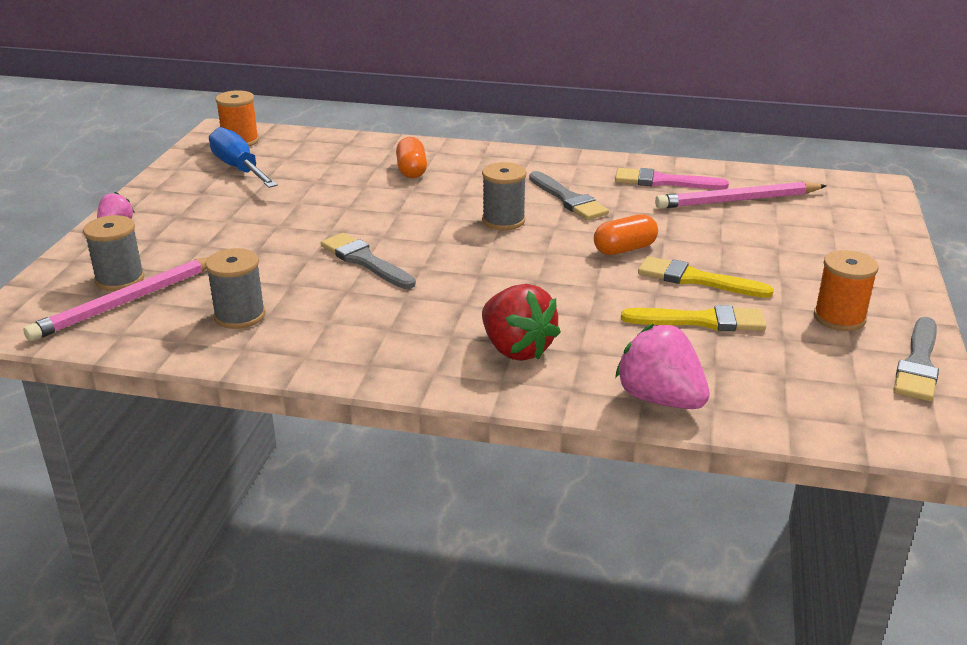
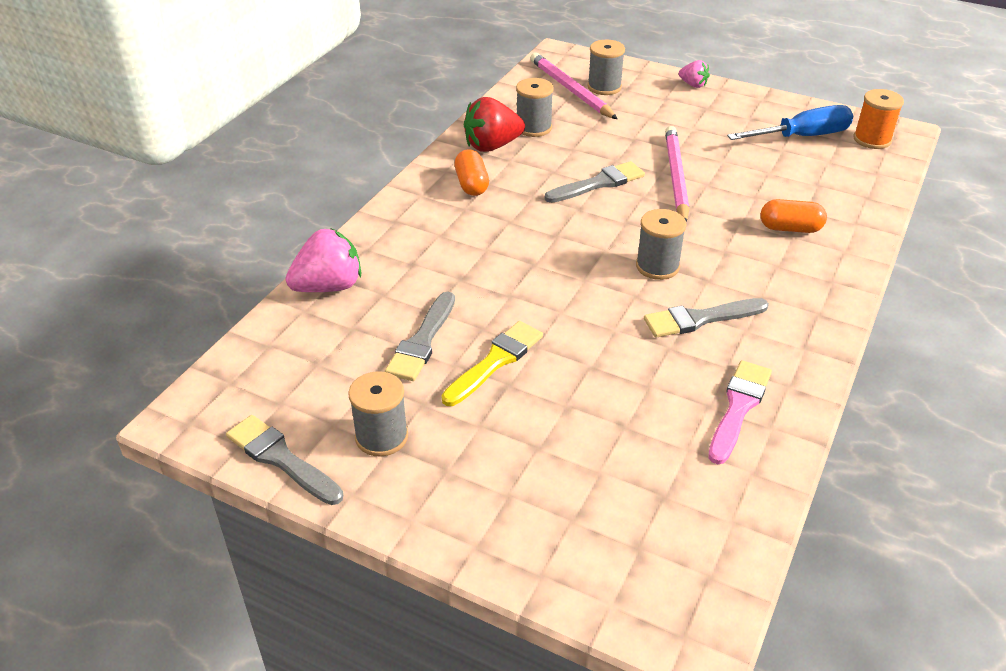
camera: 105 degrees right, 10 degrees up
(516, 349) = (431, 234): red strawberry -> red strawberry (492, 146)
(624, 249) = (573, 330): orange capsule -> orange capsule (471, 184)
(701, 321) = (422, 341): yellow brush -> grey brush
(738, 200) = (672, 458): pink pencil -> pink pencil (676, 177)
(839, 318) = (381, 437): orange spool -> grey spool

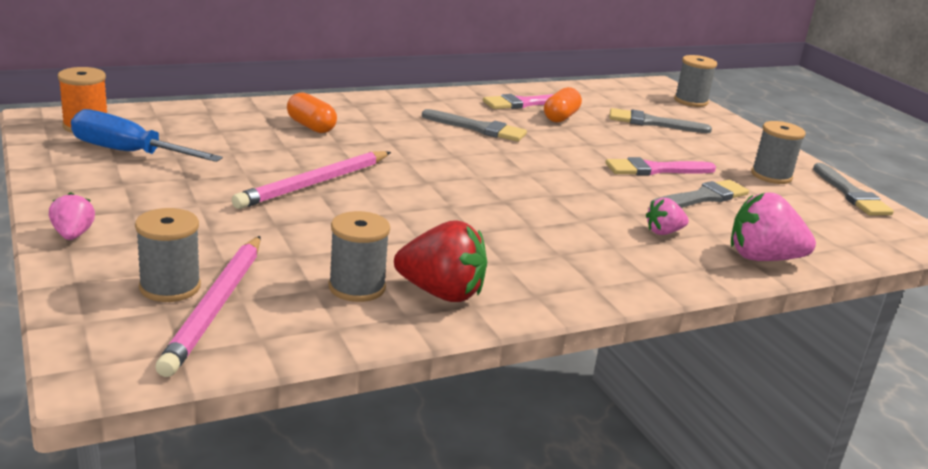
camera: 145 degrees left, 15 degrees down
(419, 272) = (663, 232): none -> pink strawberry
(471, 184) = (524, 269): orange capsule -> orange capsule (561, 117)
(495, 361) = (655, 170): yellow brush -> pink brush
(598, 183) = (394, 211): grey brush -> grey brush (652, 123)
(657, 266) = (455, 154): grey spool -> grey spool (690, 101)

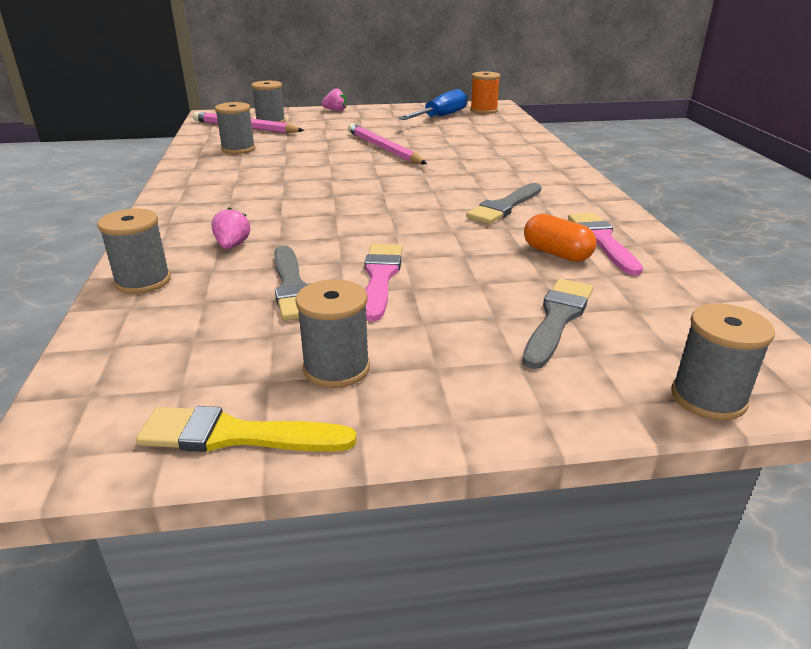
camera: 110 degrees right, 5 degrees up
(311, 126) = (495, 153): orange capsule -> none
(441, 293) = (213, 164): red strawberry -> none
(762, 258) = (143, 281): pink strawberry -> grey spool
(851, 194) = (236, 435): grey brush -> yellow brush

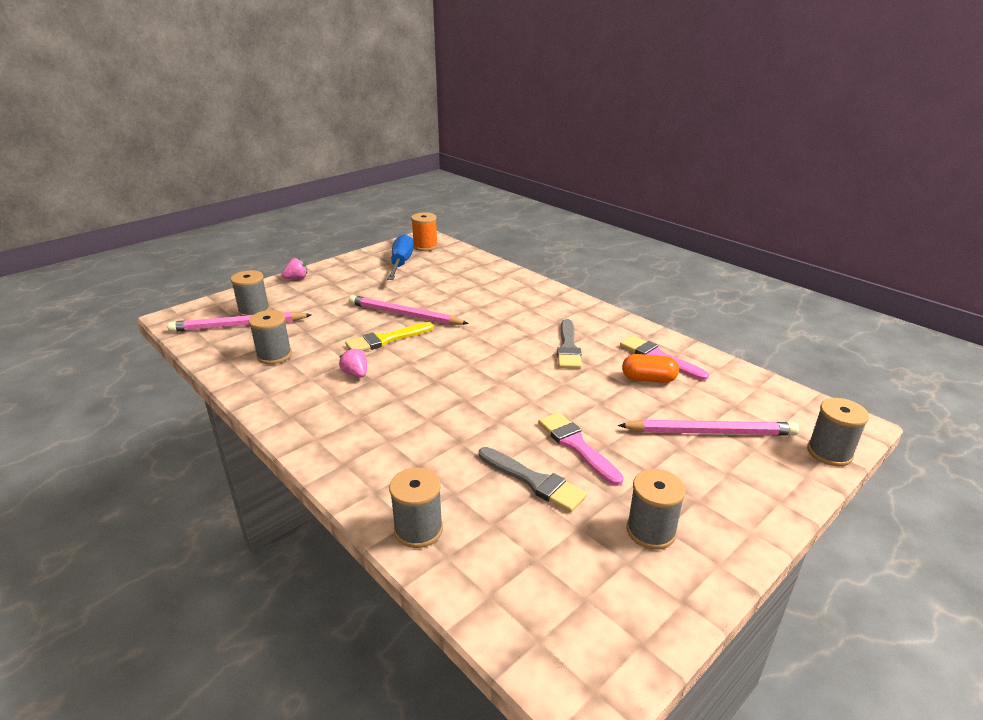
camera: 35 degrees left, 0 degrees up
(232, 246) = (434, 463): pink strawberry -> pink strawberry (356, 374)
(236, 435) = (666, 610): yellow brush -> yellow brush (386, 340)
(557, 319) = (710, 432): grey brush -> pink pencil

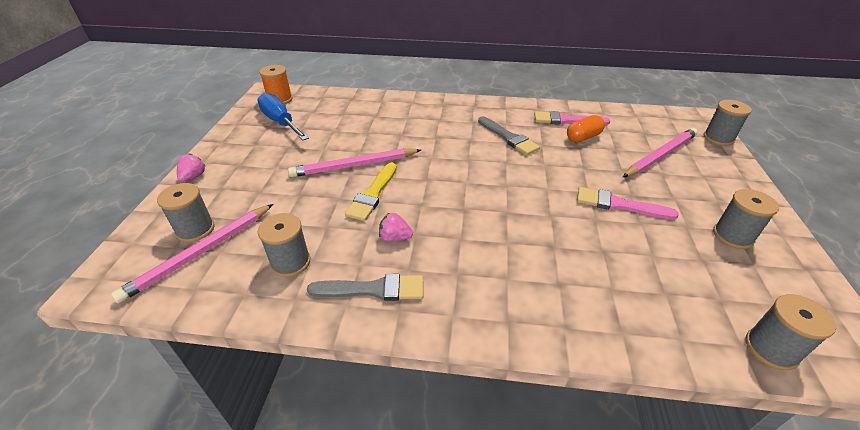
camera: 40 degrees left, 10 degrees up
(418, 529) = (637, 333): grey spool -> grey spool (771, 349)
(534, 481) = (637, 245): grey brush -> grey brush (373, 289)

